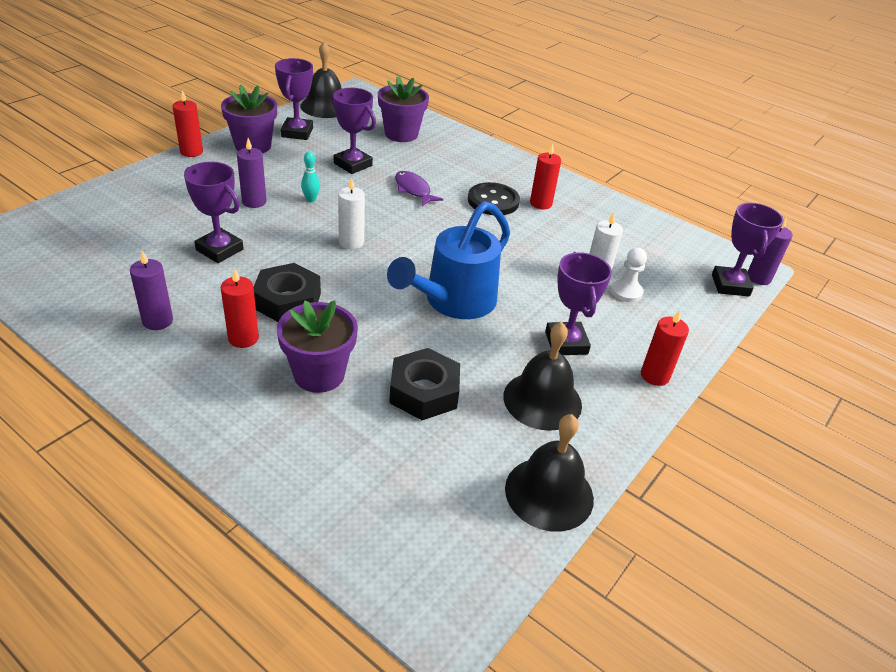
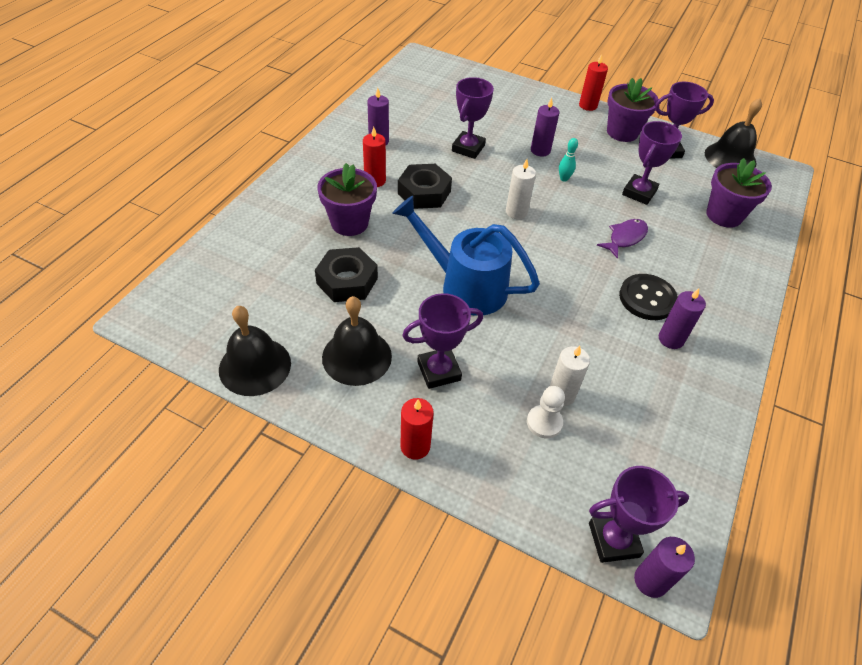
camera: 80 degrees right, 10 degrees up
(540, 203) = (671, 339): red candle -> purple candle

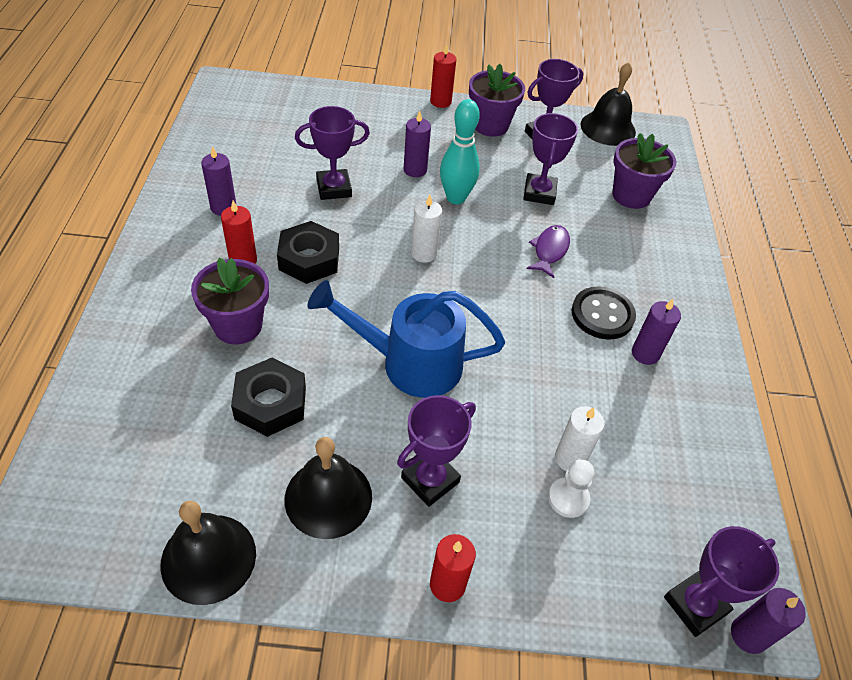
camera: 25 degrees left, 0 degrees up
(468, 148) = (334, 188): purple trophy -> purple trophy turned 75 degrees clockwise
(564, 179) = (456, 198): turquoise bowling pin -> turquoise bowling pin, size x2.02

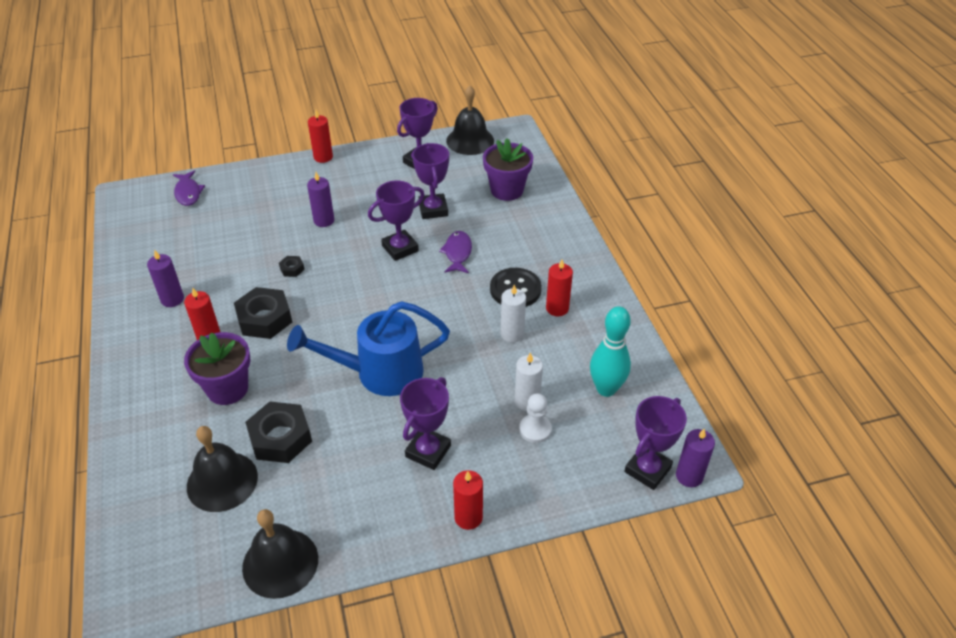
camera: 15 degrees left, 5 degrees down
(287, 100) = (188, 193): none -> purple fish
(328, 497) = (355, 489): black bell -> black bell (222, 481)
(334, 188) = (261, 256): purple trophy -> purple trophy (400, 248)
(360, 213) = (292, 269): none -> black nut
(424, 253) = (357, 285): white candle -> white candle (512, 334)
(456, 198) = (366, 233): turquoise bowling pin -> turquoise bowling pin (606, 389)
(490, 125) = (373, 165): purple flower pot -> none
(645, 353) = (557, 308): purple candle -> red candle

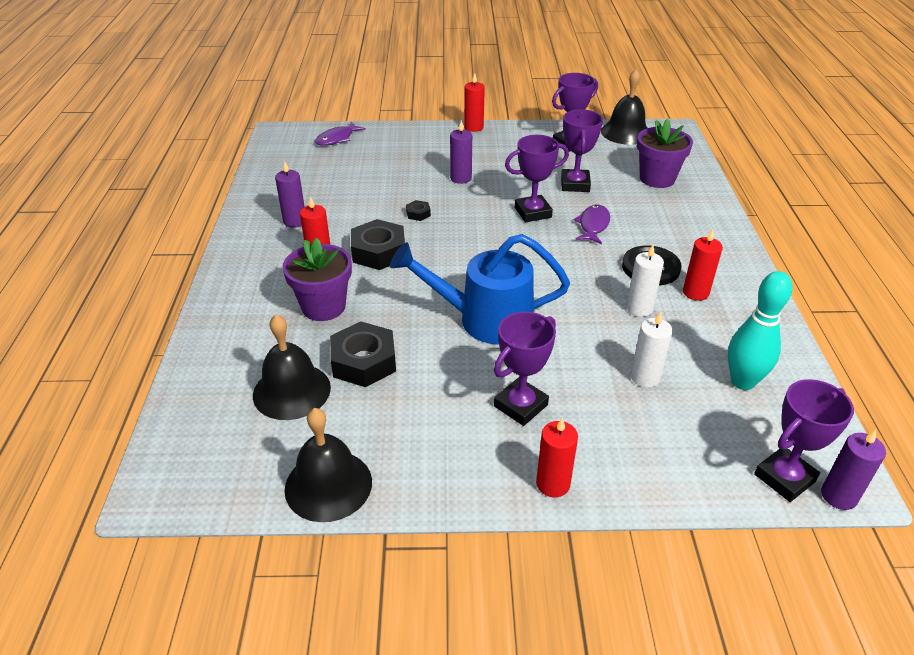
camera: 15 degrees right, 5 degrees down
(188, 193) = (337, 139): purple fish -> purple fish turned 45 degrees clockwise
(535, 429) = (650, 407): white pawn -> none

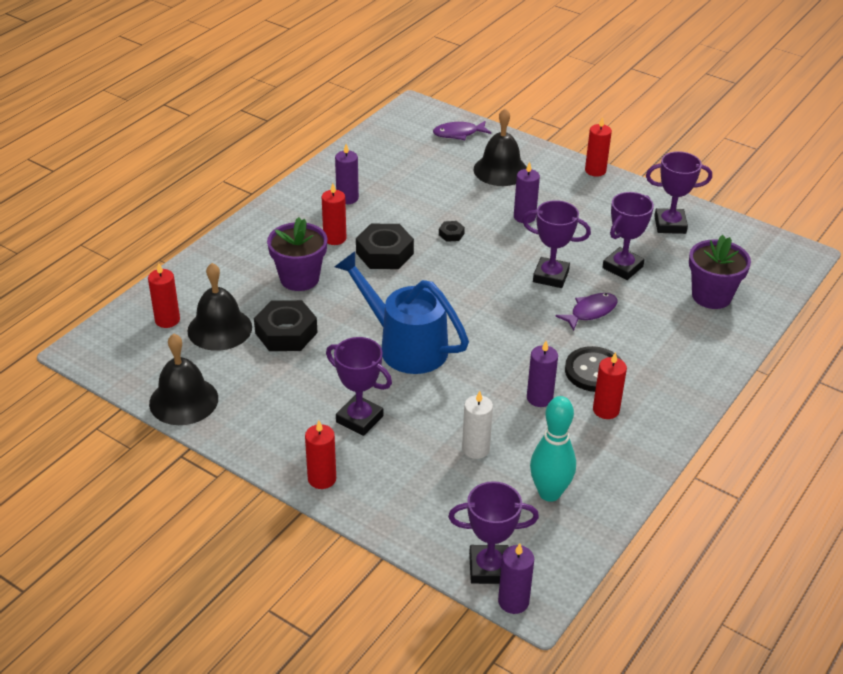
camera: 35 degrees right, 0 degrees up
(224, 410) = (167, 320): none -> red candle
(520, 405) = (359, 419): purple trophy -> purple trophy turned 45 degrees clockwise
(625, 132) = (743, 236): black bell -> black bell (500, 170)
(639, 308) = (539, 398): white candle -> purple candle

